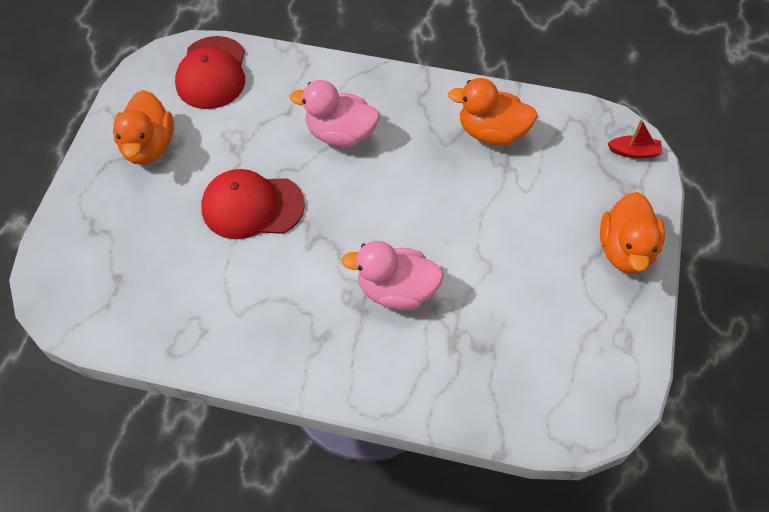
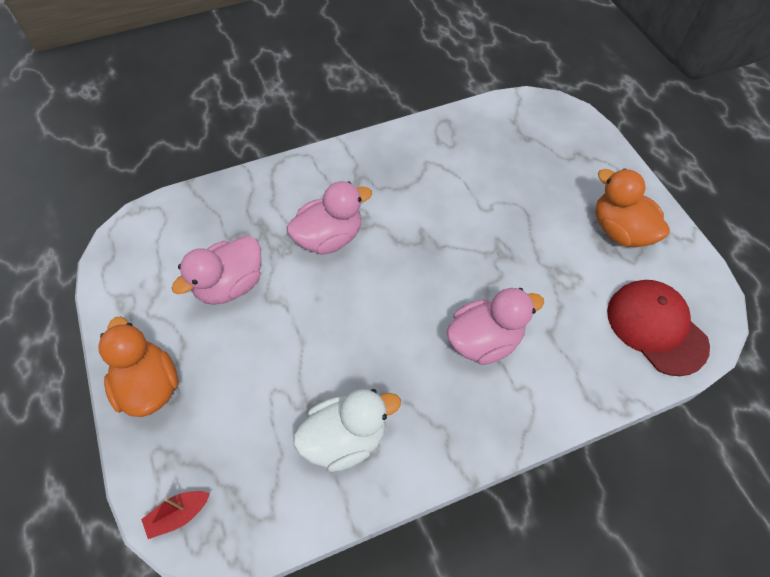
camera: 145 degrees right, 0 degrees up
(252, 206) = (492, 233): red cap -> none
(491, 132) = (345, 438): orange duck -> white duck
(516, 298) = (230, 285): none -> pink duck

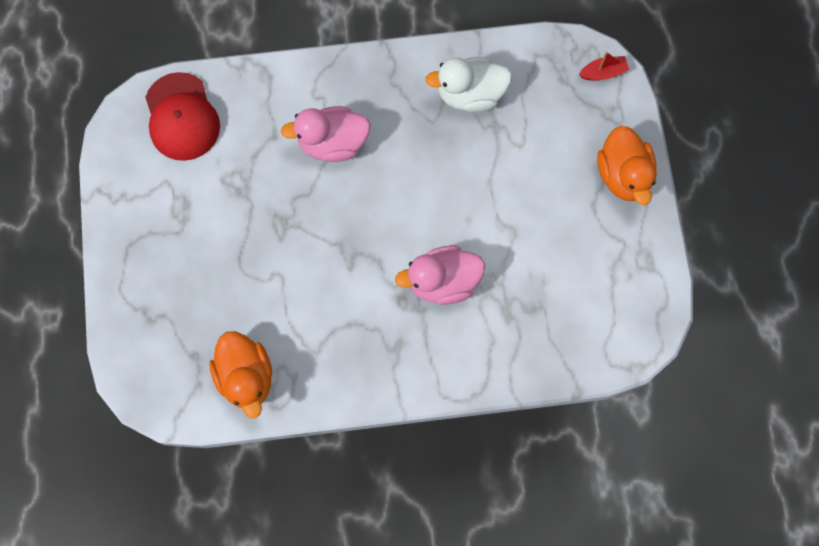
camera: 165 degrees left, 15 degrees up
(230, 285) = (546, 253): pink duck -> none
(620, 230) = (159, 217): orange duck -> orange duck (246, 377)

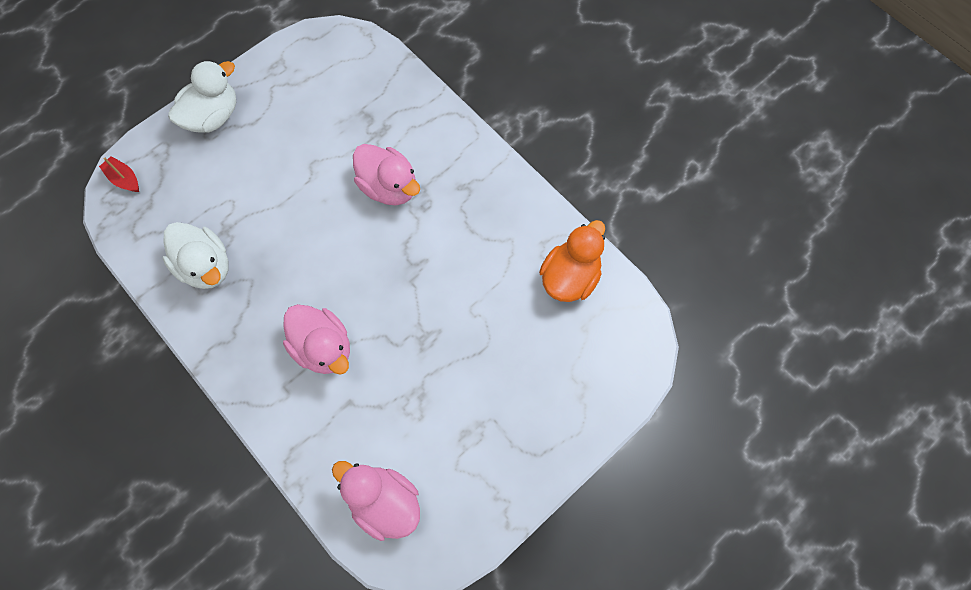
camera: 125 degrees left, 5 degrees down
(182, 117) = (384, 502): red cap -> pink duck
(623, 175) = (213, 116): orange duck -> white duck

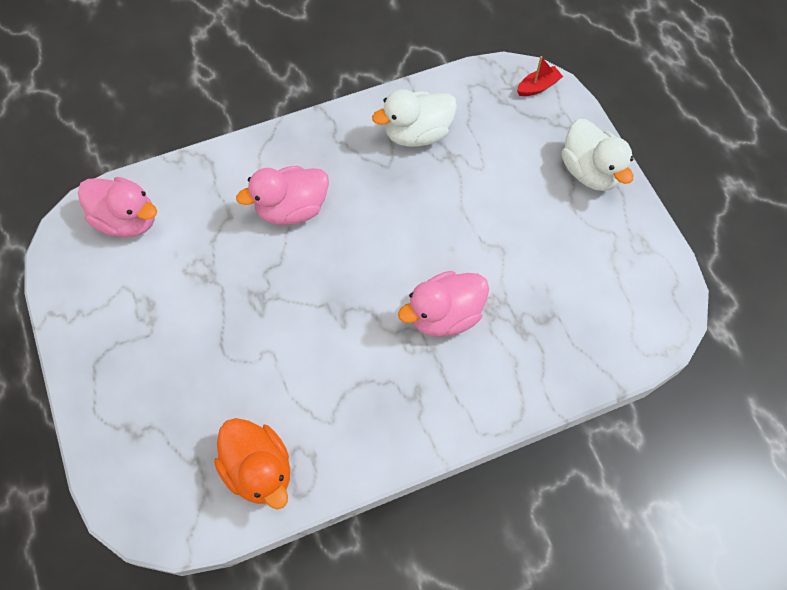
camera: 110 degrees right, 5 degrees down
(384, 502) = (127, 220): pink duck -> pink duck turned 60 degrees clockwise

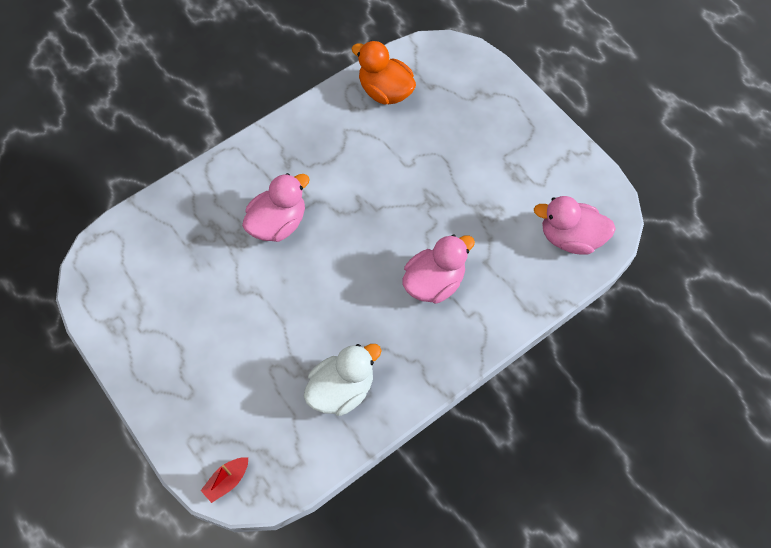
camera: 165 degrees right, 0 degrees up
(590, 171) = (165, 389): white duck -> none

